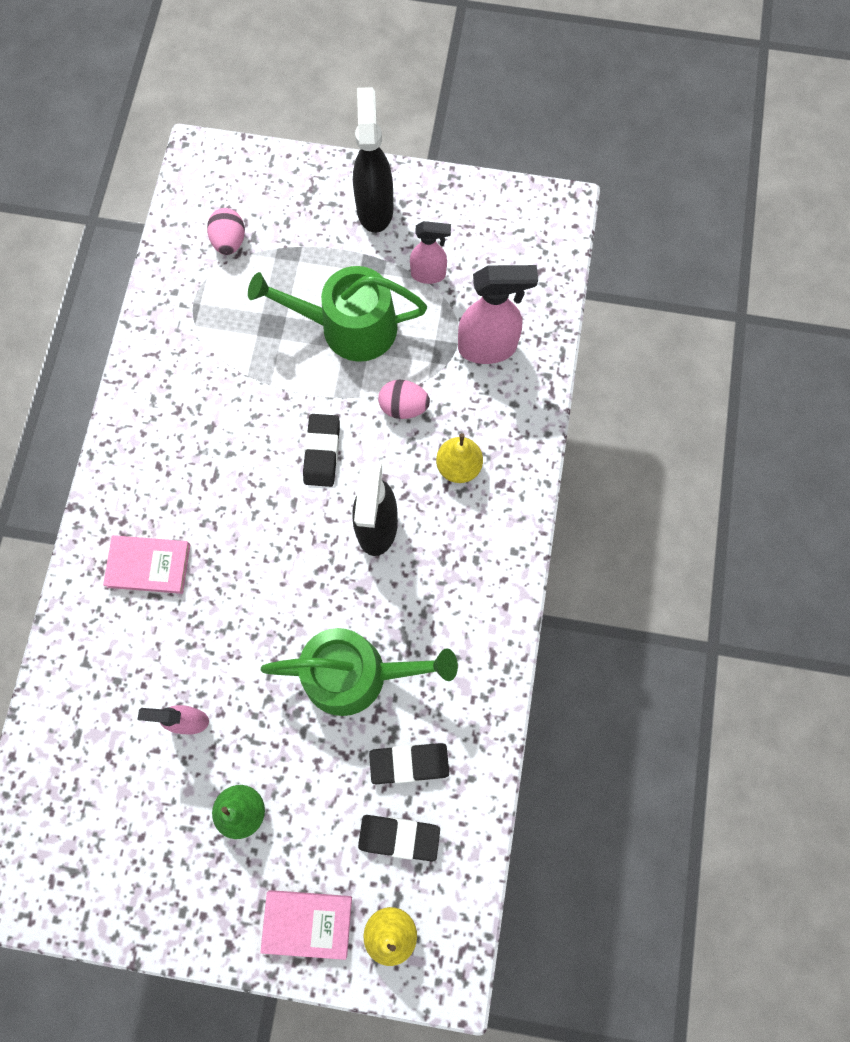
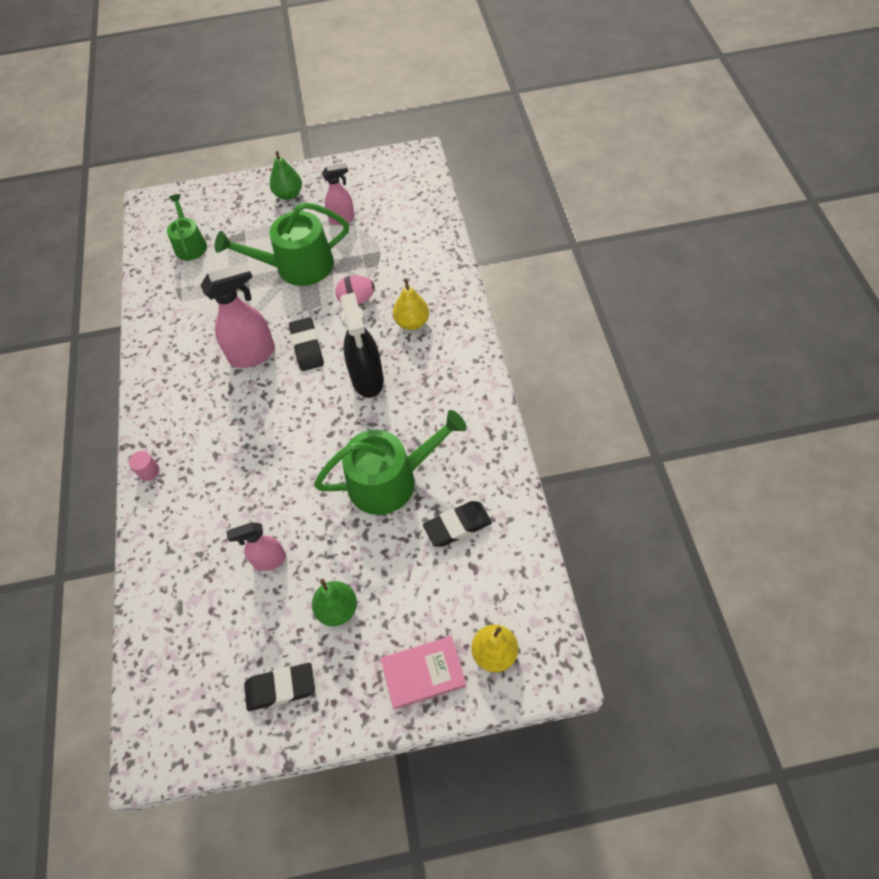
camera: 15 degrees left, 15 degrees down
(91, 552) = (149, 471): none -> pink cylinder
(149, 565) = (199, 464): pink book -> none
(229, 242) = (190, 244): pink egg -> green watering can
(375, 209) = (288, 194): black spray bottle -> green pear
(399, 837) = (471, 581): black eraser -> black eraser (281, 688)
(488, 348) = (402, 247): pink spray bottle -> pink spray bottle (253, 354)

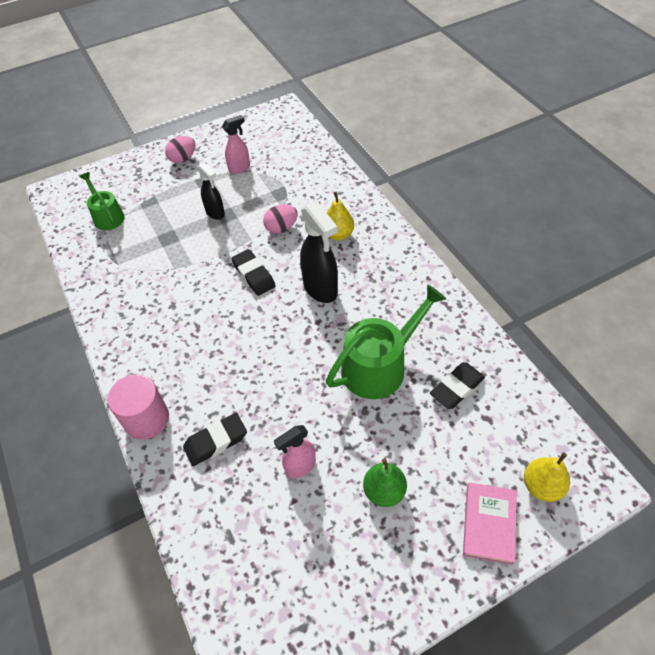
camera: 20 degrees left, 5 degrees down
(149, 471) = (146, 419): pink cylinder -> pink cylinder, size x2.12
(253, 354) = (206, 293): pink spray bottle -> none
(281, 688) = (363, 581): black eraser -> black eraser (216, 441)
(288, 194) = (183, 159): green pear -> pink egg
(297, 266) = (215, 213): green watering can -> black spray bottle
(423, 673) = (489, 524): pink book -> pink book turned 45 degrees counterclockwise

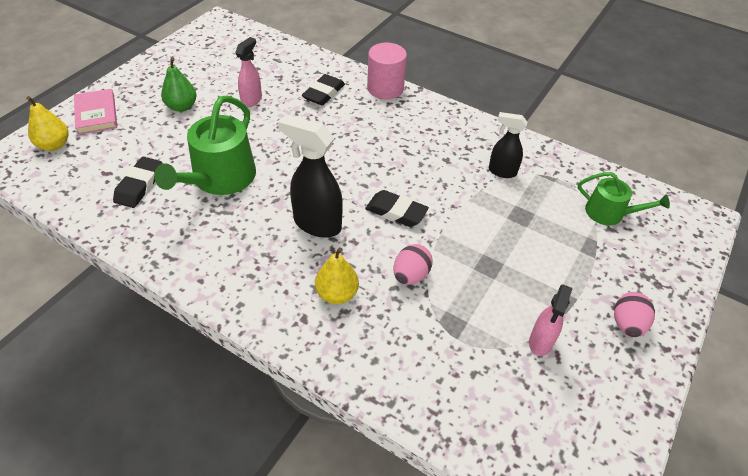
camera: 145 degrees right, 5 degrees down
(215, 213) = (503, 263): black spray bottle -> black spray bottle (501, 171)

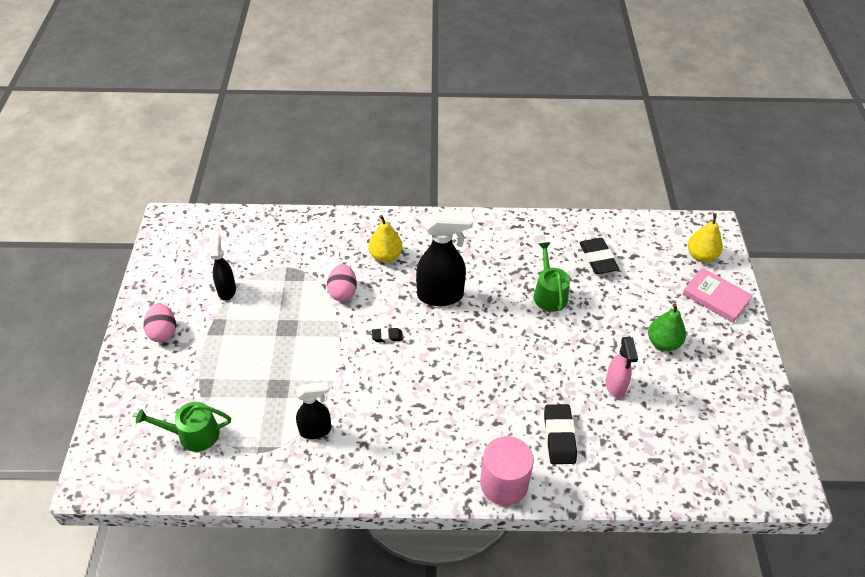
camera: 150 degrees right, 0 degrees up
(219, 179) = (549, 293): green watering can -> green watering can, size x0.59
(396, 212) = (387, 336): black eraser -> black eraser, size x0.54
(540, 342) = (227, 290): pink spray bottle -> black spray bottle

